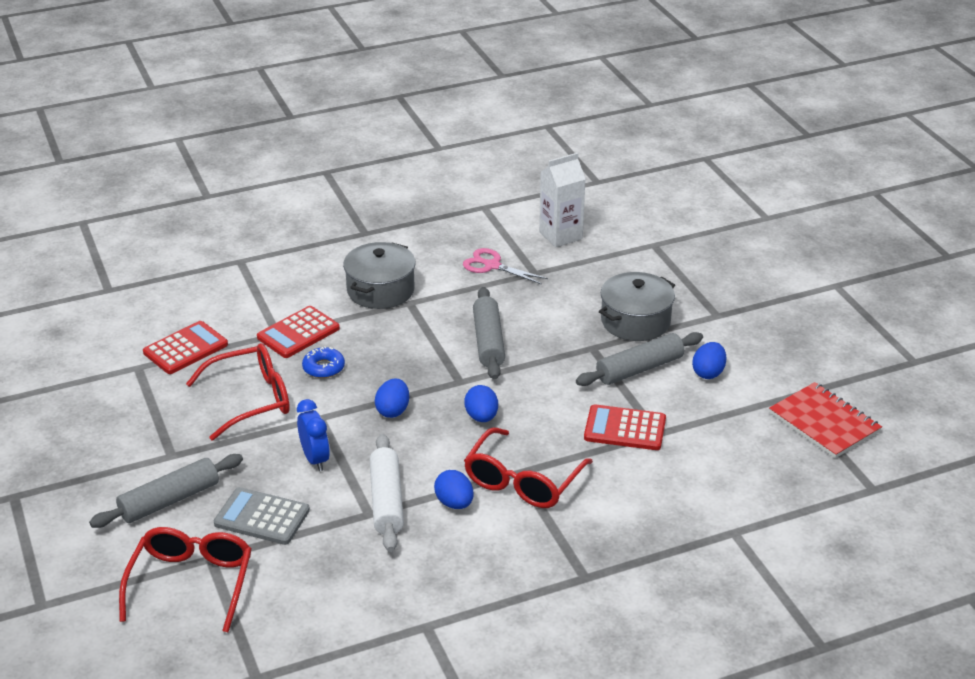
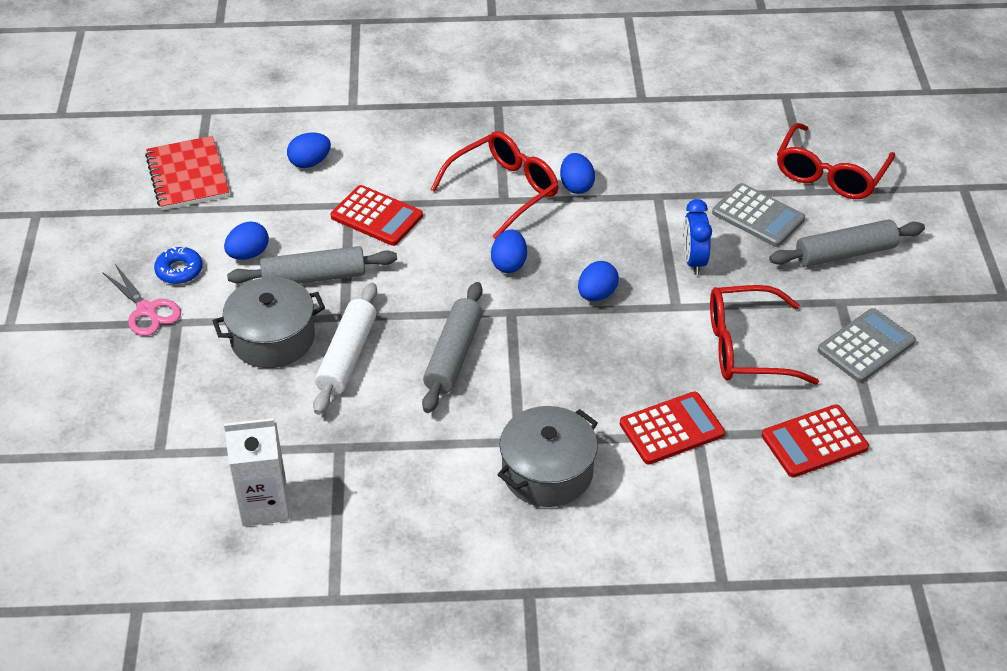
camera: 160 degrees left, 10 degrees up
(146, 424) = (866, 346): none -> grey calculator
(323, 368) = (655, 369): blue donut -> blue donut (179, 270)
(387, 501) = (637, 203): white rolling pin -> white rolling pin (347, 356)
(492, 265) = (386, 475): pink scissors -> pink scissors (147, 310)
(725, 462) = (310, 163): none -> blue egg

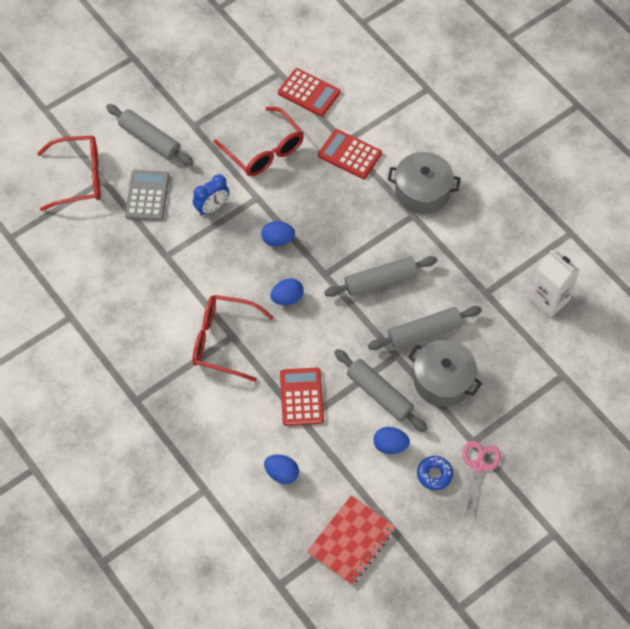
camera: 125 degrees left, 15 degrees up
(347, 356) = (424, 332): white rolling pin -> grey rolling pin
(576, 186) = (189, 304): blue egg -> none
(866, 346) = (221, 100): grey calculator -> none

